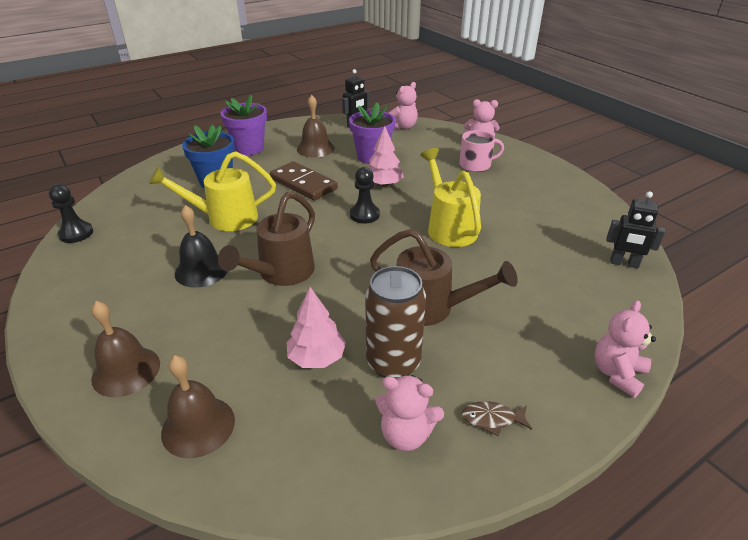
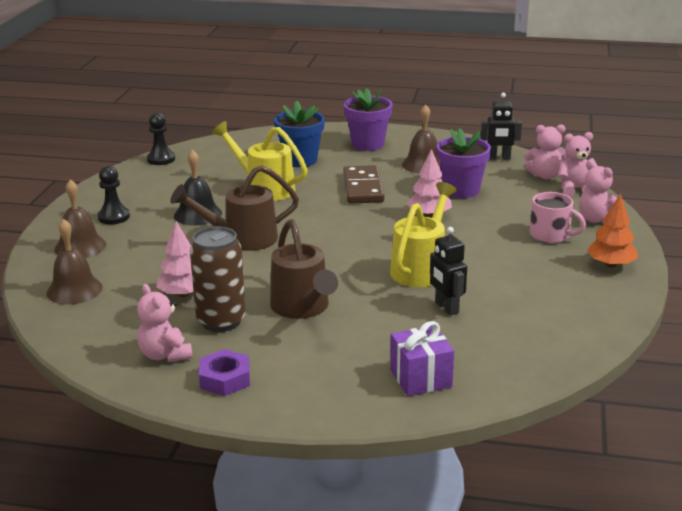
camera: 45 degrees right, 10 degrees down
(364, 215) = (369, 230): black pawn -> black pawn (114, 217)
(492, 419) = (225, 379): brown fish -> purple nut
(538, 169) = (611, 265): none -> orange tree
(599, 315) = (420, 378): none -> purple gift
(617, 374) = (356, 411): pink teddy bear -> pink teddy bear (575, 189)
(624, 263) = (524, 364): black robot -> black robot (446, 308)

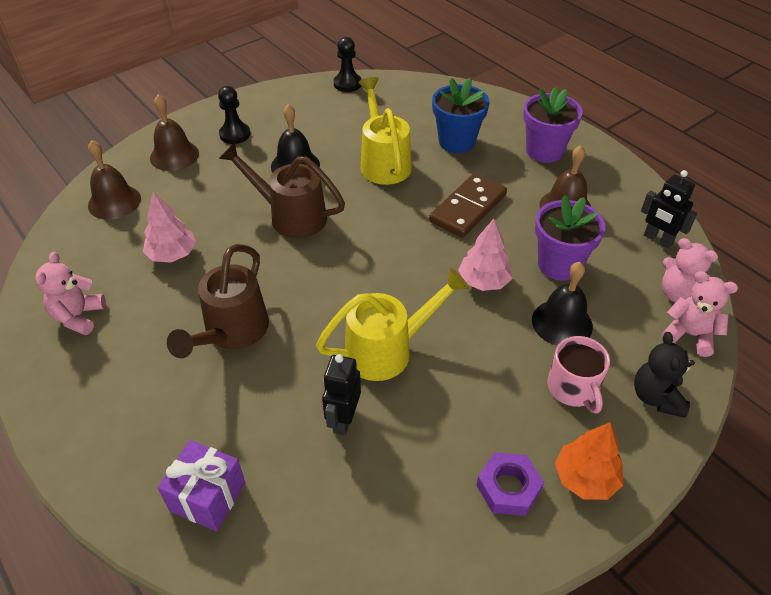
camera: 40 degrees right, 20 degrees up
(221, 321) = (158, 305): brown can -> none
(225, 379) = (79, 376): purple nut -> purple nut (508, 488)
(502, 213) = (562, 323): none -> black bell
(596, 219) = (656, 397): pink teddy bear -> black teddy bear

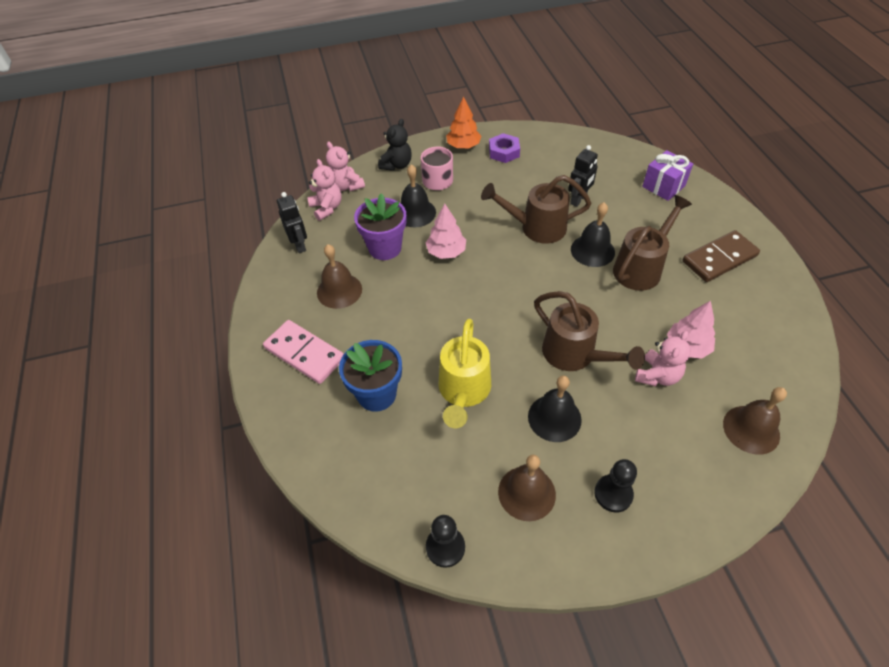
camera: 155 degrees left, 5 degrees up
(78, 317) = (762, 312): pink teddy bear -> pink teddy bear (657, 375)
(174, 155) = (688, 481): brown bell -> brown bell (526, 493)
(300, 338) = (592, 250): none -> black bell
(388, 350) = (536, 227): yellow watering can -> brown watering can
(468, 208) = (417, 314): brown domino -> brown domino (719, 258)
(544, 151) = (305, 353): purple flower pot -> pink domino

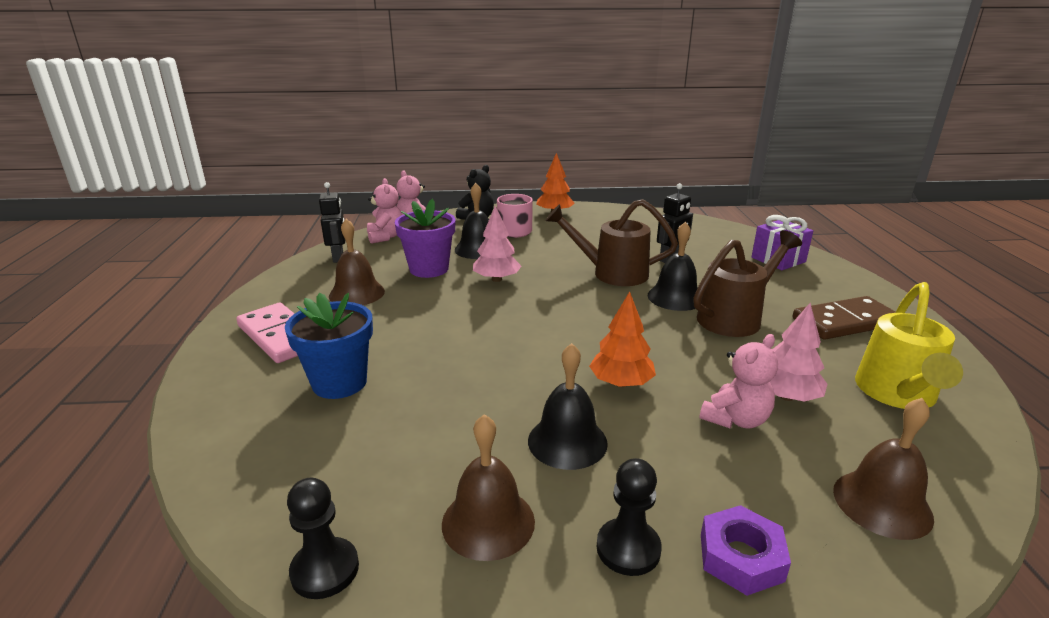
camera: 10 degrees right, 25 degrees down
(463, 392) = (452, 396): yellow watering can -> yellow watering can (897, 394)
(504, 152) = (597, 220): purple nut -> purple nut (741, 557)
(575, 355) = (621, 383): brown watering can -> orange tree

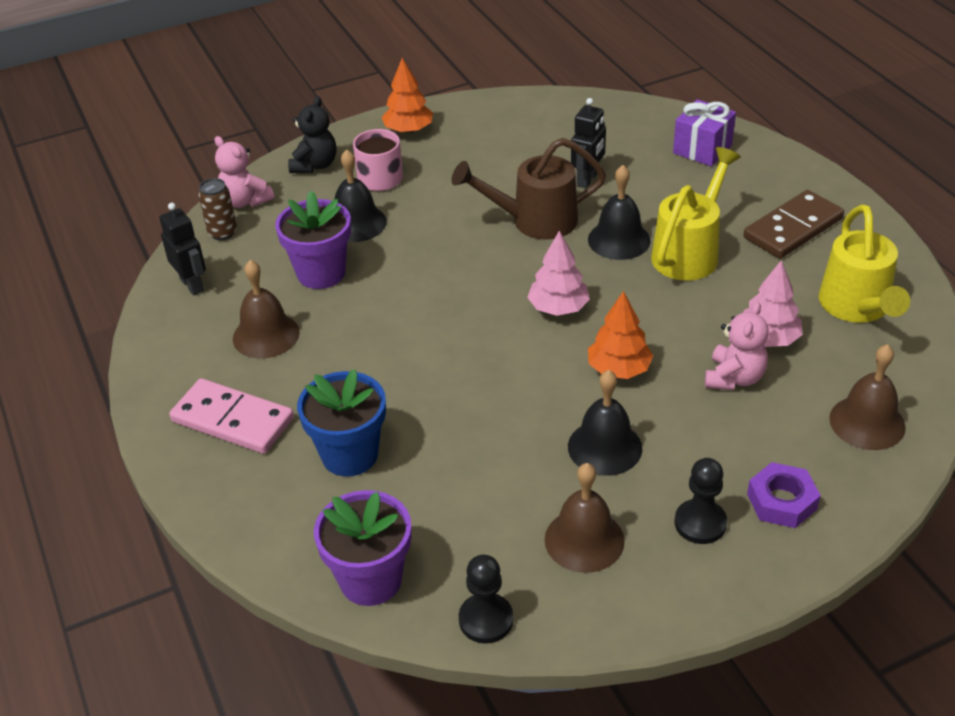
camera: 20 degrees left, 15 degrees up
(258, 488) = (371, 580): none -> purple flower pot
(386, 237) = (222, 233): pink teddy bear -> brown can
(496, 279) = (412, 267): pink tree -> pink tree (558, 308)
(735, 317) = (689, 252): brown watering can -> yellow watering can

